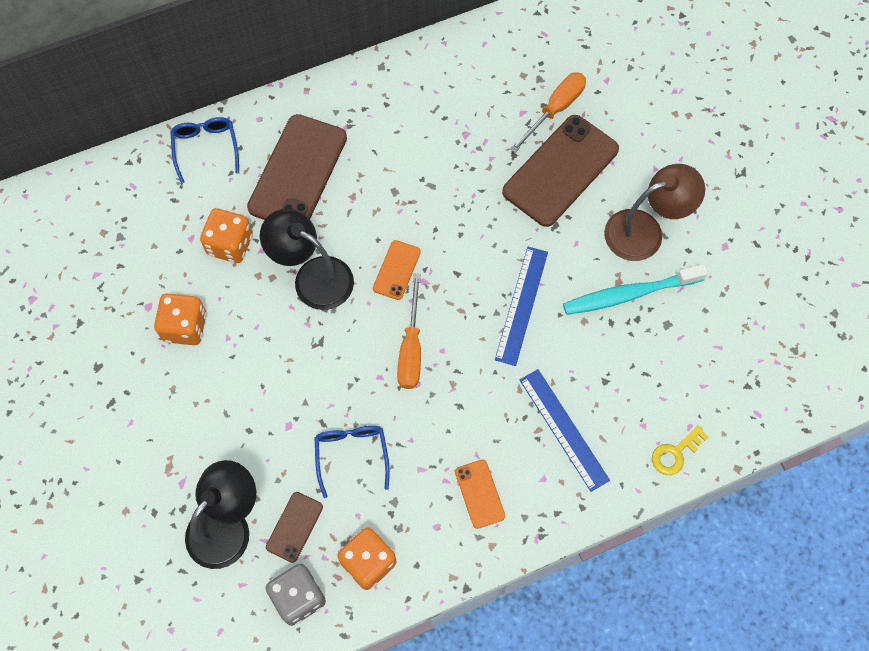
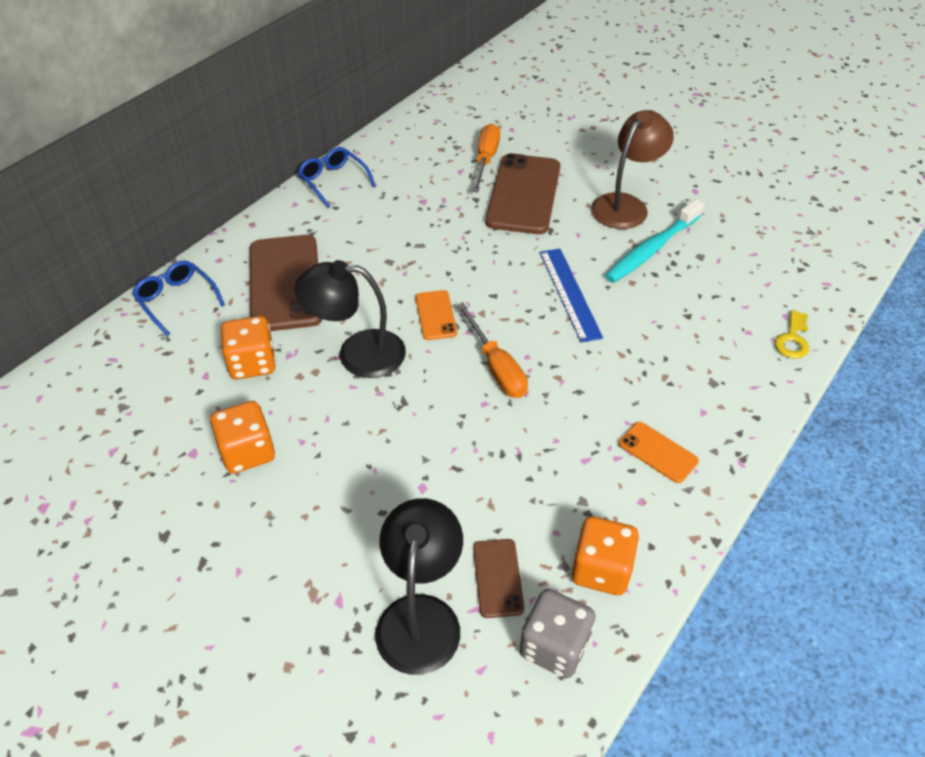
camera: 30 degrees left, 20 degrees down
(351, 454) = (507, 481): blue glasses -> blue glasses (333, 181)
(564, 429) = (686, 365): blue ruler -> none

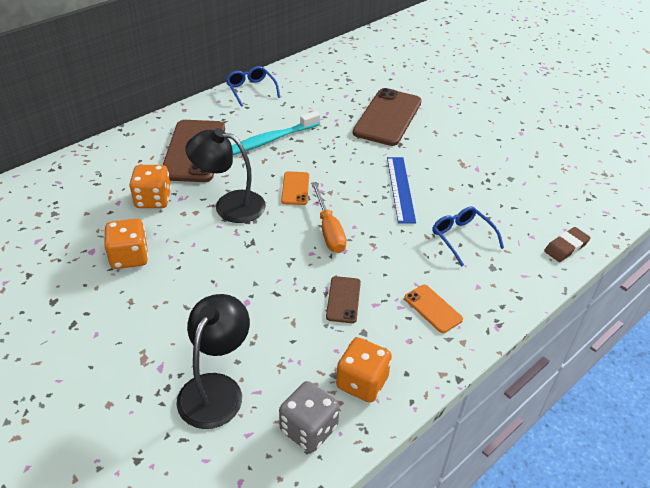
camera: 10 degrees right, 5 degrees down
(176, 300) = (115, 151): blue glasses -> blue glasses (462, 237)
(486, 160) = (367, 91): orange screwdriver -> none
(497, 578) = (281, 373): brown phone -> brown phone (343, 299)
(625, 205) = (463, 135): brown lamp -> none
(652, 249) = (474, 168): turquoise toothbrush -> turquoise toothbrush (270, 140)
(792, 339) = (566, 247): yellow key -> brown eraser

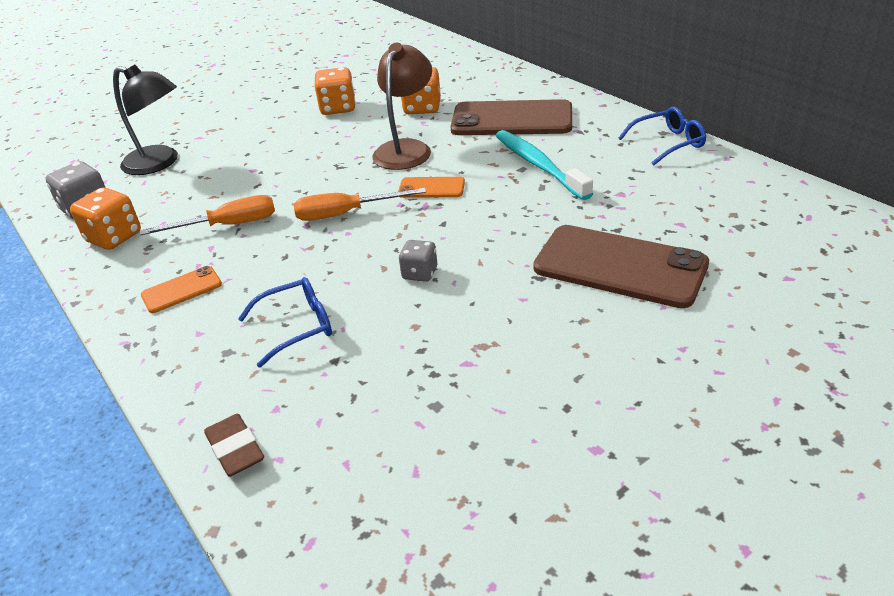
camera: 100 degrees right, 5 degrees down
(229, 205) = (406, 149): black lamp -> brown lamp
(343, 299) = (228, 225): brown phone -> orange screwdriver
(400, 189) = (420, 273): blue ruler -> grey dice

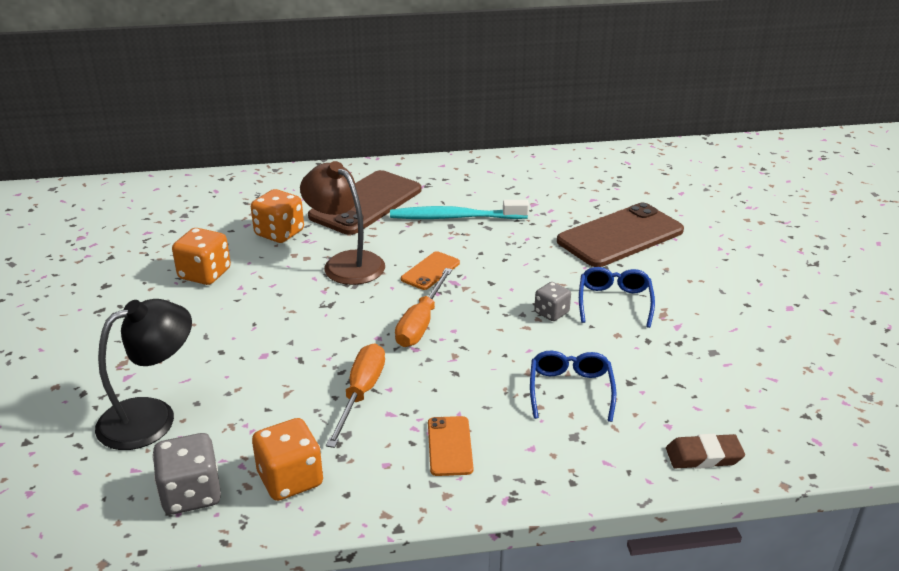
camera: 65 degrees left, 5 degrees down
(668, 143) = (488, 164): blue glasses -> blue glasses (614, 302)

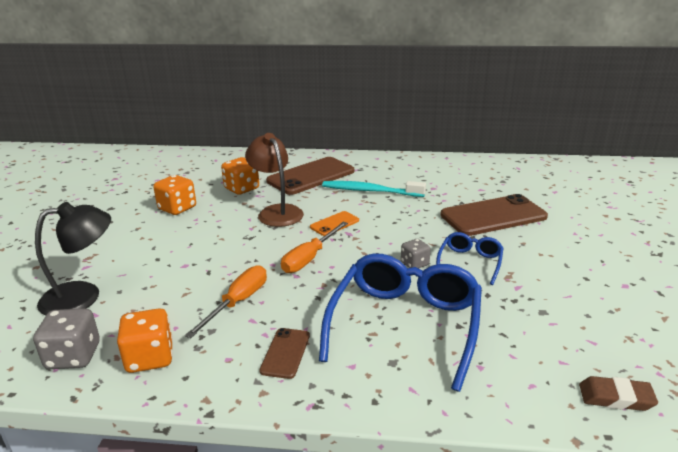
camera: 15 degrees right, 5 degrees down
(450, 446) = (285, 353): orange phone -> brown phone
(570, 390) = (405, 324): blue glasses -> blue glasses, size x2.00
(703, 456) = (504, 399): brown eraser -> brown eraser (616, 398)

